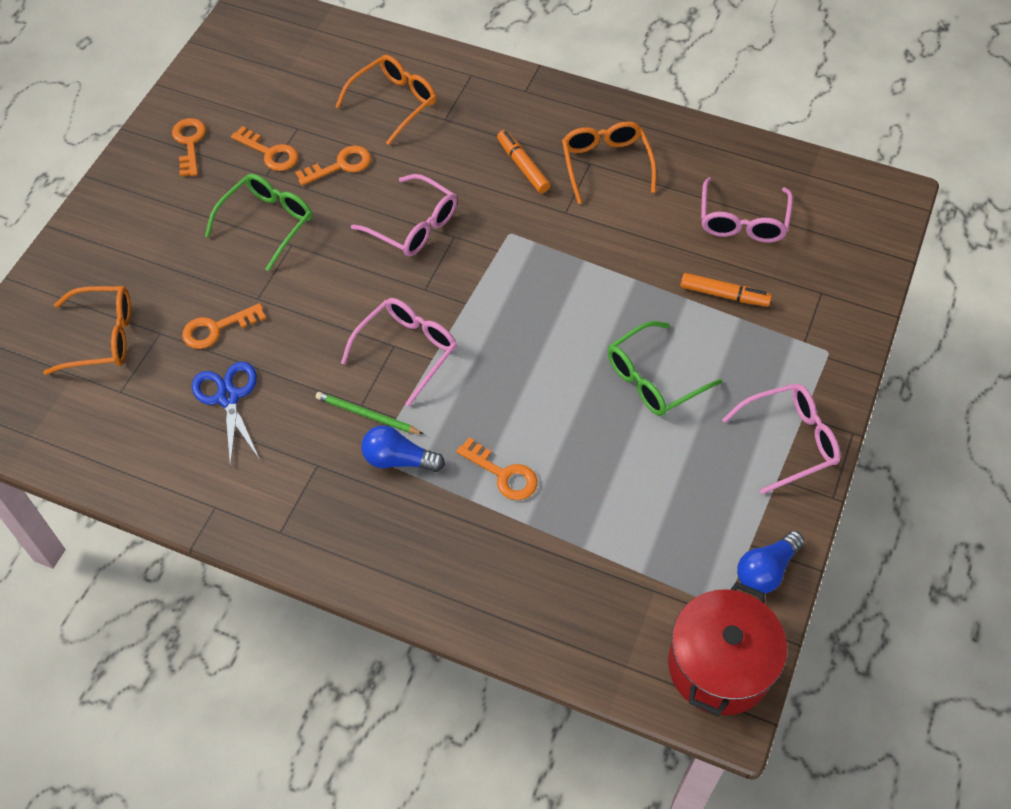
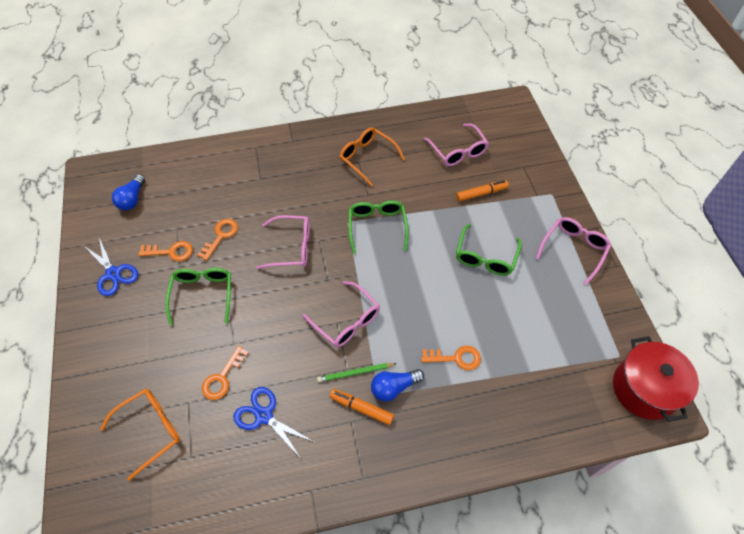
camera: 35 degrees left, 0 degrees up
(189, 143) = (113, 273): orange key -> blue scissors
(394, 103) = (223, 184): orange glasses -> none
(407, 350) = (346, 321): pink glasses -> pink glasses turned 135 degrees clockwise
(523, 166) = (325, 182): orange marker -> orange marker (361, 408)
(542, 260) = (377, 227): none -> green glasses
(766, 570) = (620, 323): blue light bulb -> blue light bulb (132, 199)

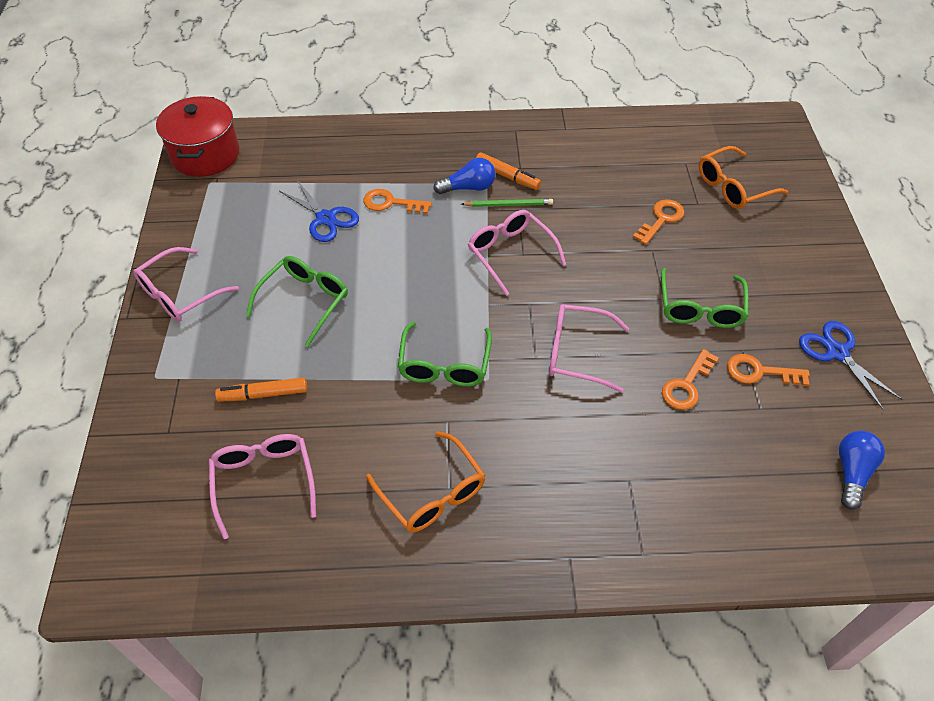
camera: 170 degrees left, 5 degrees down
(264, 416) = (612, 183): blue scissors -> blue scissors (326, 218)

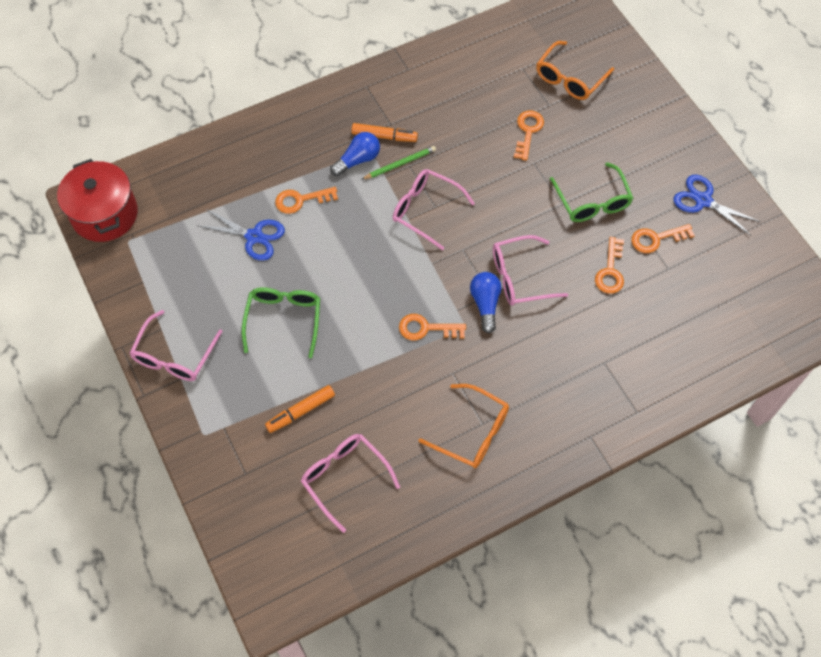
camera: 25 degrees left, 10 degrees up
(444, 365) = (426, 328): green glasses -> orange key
(852, 473) = (747, 292): blue light bulb -> blue light bulb (485, 304)

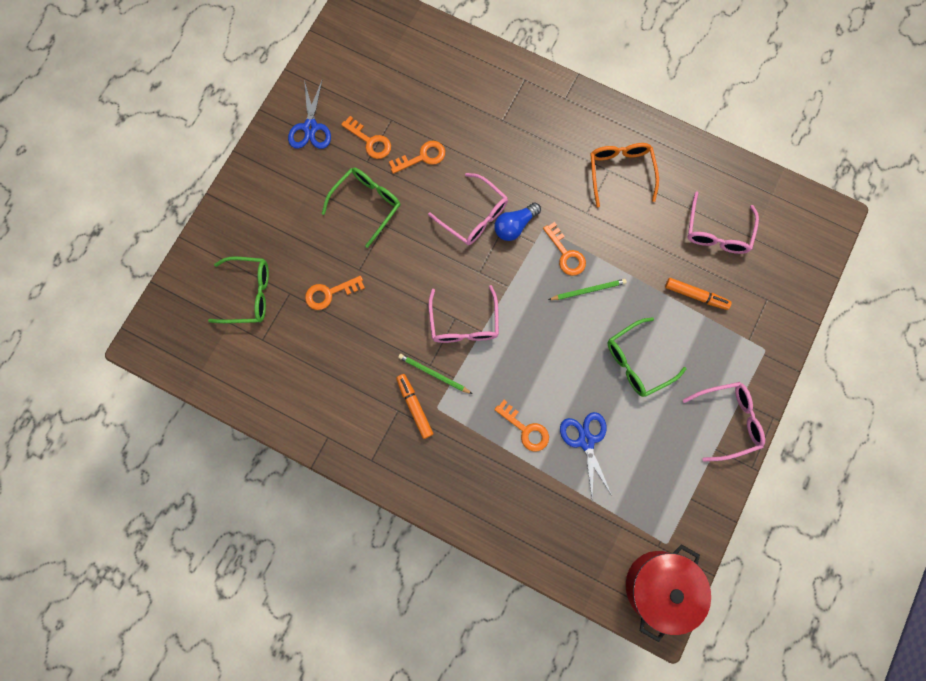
camera: 125 degrees left, 15 degrees up
(358, 160) = (454, 411): blue light bulb -> none
(378, 324) = (588, 290): none -> green pencil
(569, 79) = (249, 294): orange glasses -> green glasses

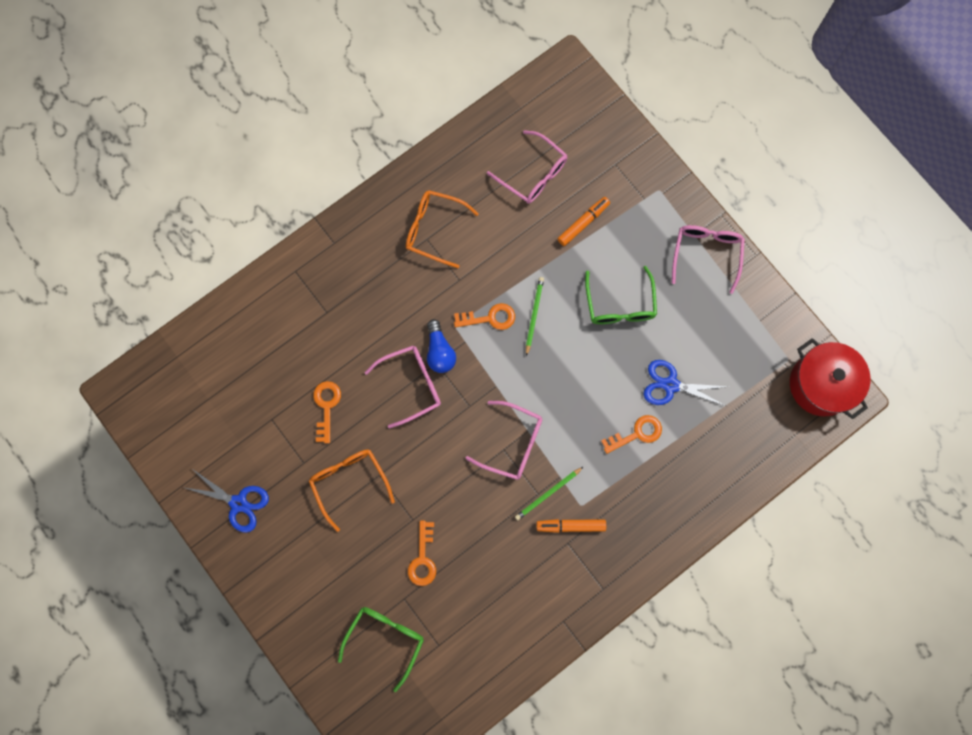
camera: 65 degrees left, 0 degrees up
(367, 204) = (349, 482): green glasses -> orange glasses
(370, 141) = (284, 450): orange key -> none

